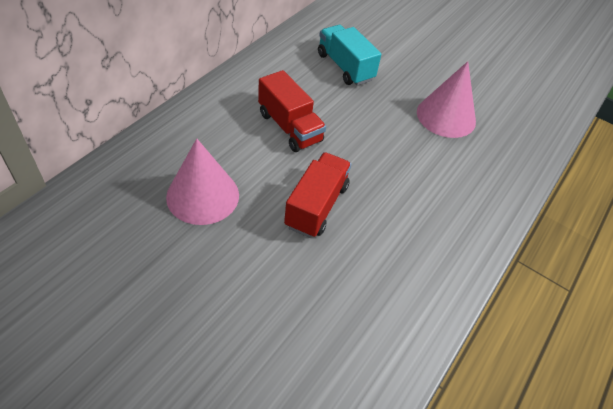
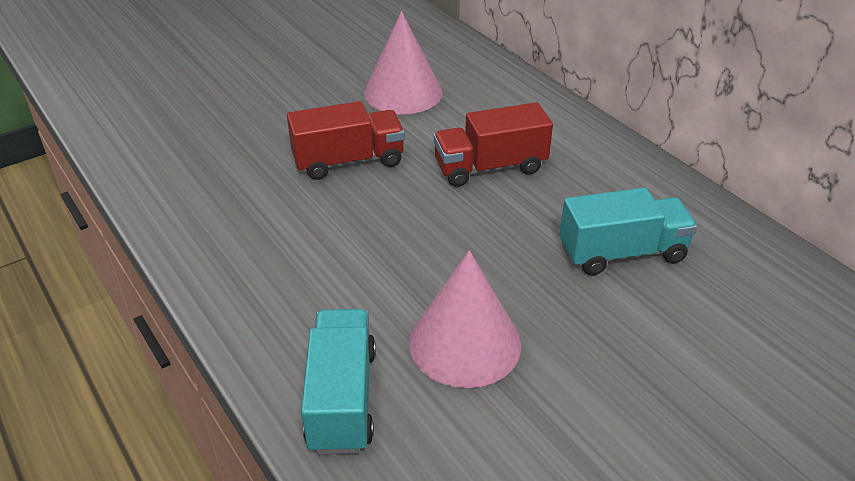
camera: 115 degrees right, 10 degrees down
(316, 206) = (348, 161): red truck -> red truck turned 60 degrees counterclockwise
(511, 154) = (342, 399): none -> turquoise truck

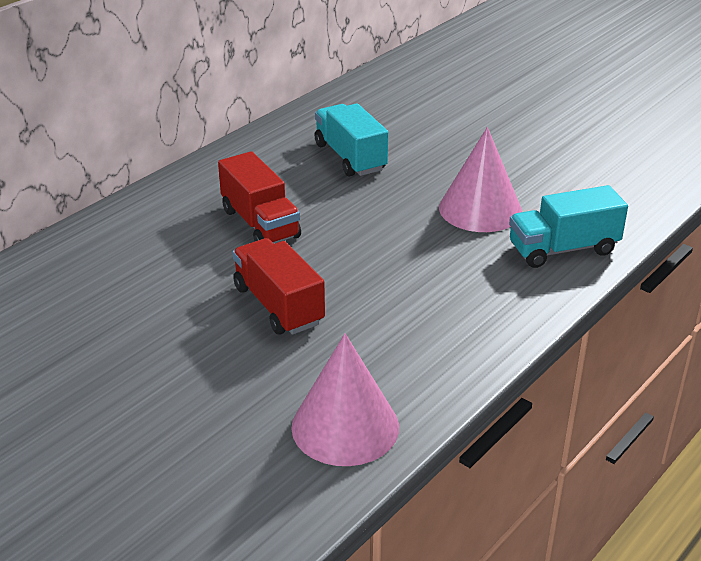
camera: 105 degrees left, 5 degrees down
(403, 92) = (132, 295): pink cone -> pink cone (345, 426)

